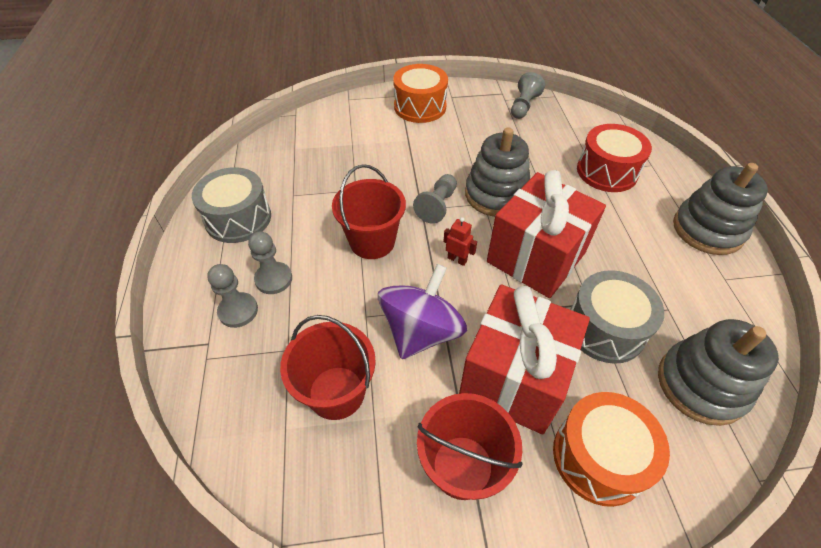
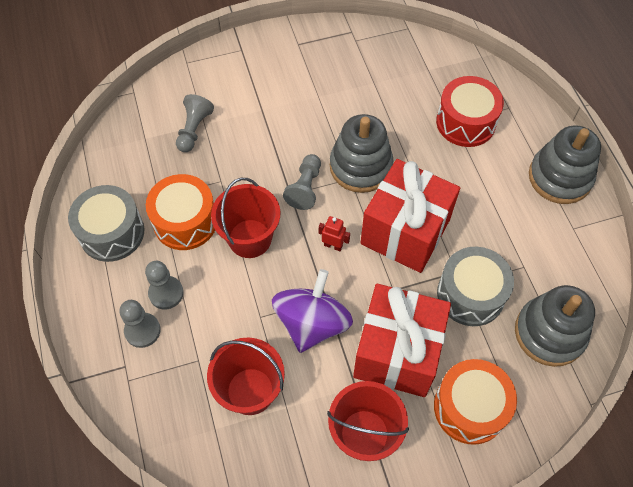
camera: 10 degrees left, 10 degrees up
(420, 107) = (266, 63): orange drum -> orange drum (185, 221)
(523, 106) = (376, 47): grey pawn -> grey pawn (194, 130)

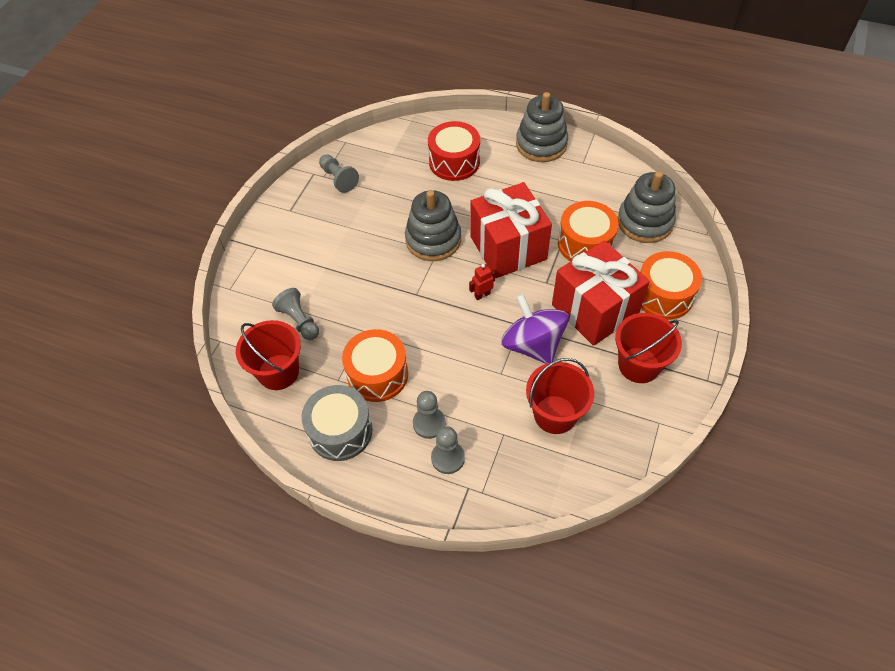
camera: 50 degrees left, 5 degrees down
(250, 238) = (430, 341): red bucket -> red bucket (278, 372)
(305, 188) = (420, 282): grey pawn -> grey pawn (338, 179)
(470, 294) = (585, 243): grey drum -> orange drum

